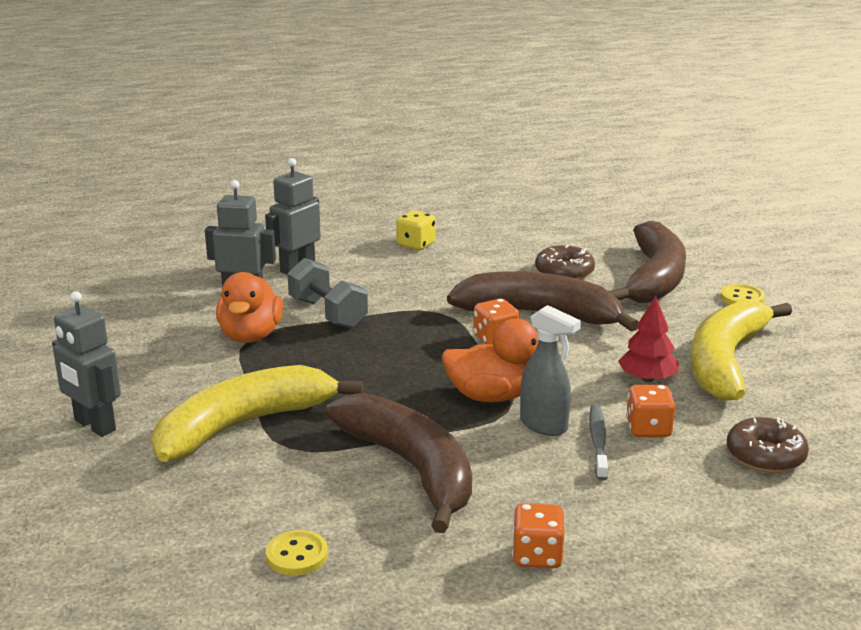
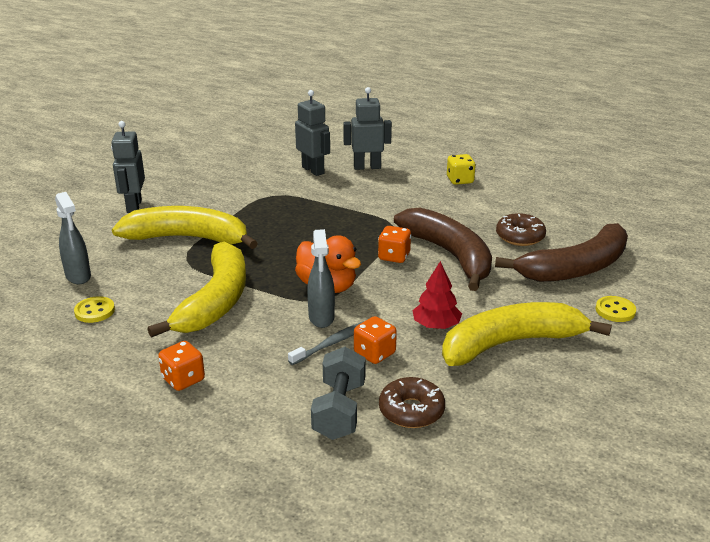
camera: 45 degrees right, 5 degrees up
(192, 534) = (78, 276): none -> grey spray bottle
(250, 336) = (275, 194): orange duck -> none
(328, 313) = (334, 199): grey dumbbell -> grey dumbbell (339, 410)
(411, 468) = (216, 301): brown banana -> yellow banana

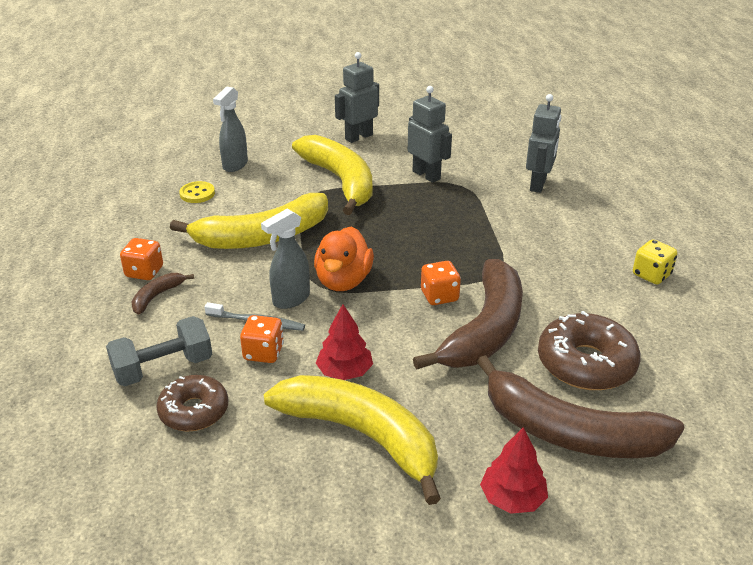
camera: 55 degrees right, 5 degrees up
(231, 383) = (157, 296): none -> brown banana
(367, 167) = (590, 209): grey robot -> grey robot (426, 175)
(520, 236) = (586, 363): brown donut -> brown donut, size x1.51
(615, 310) = (512, 498): yellow button -> red tree

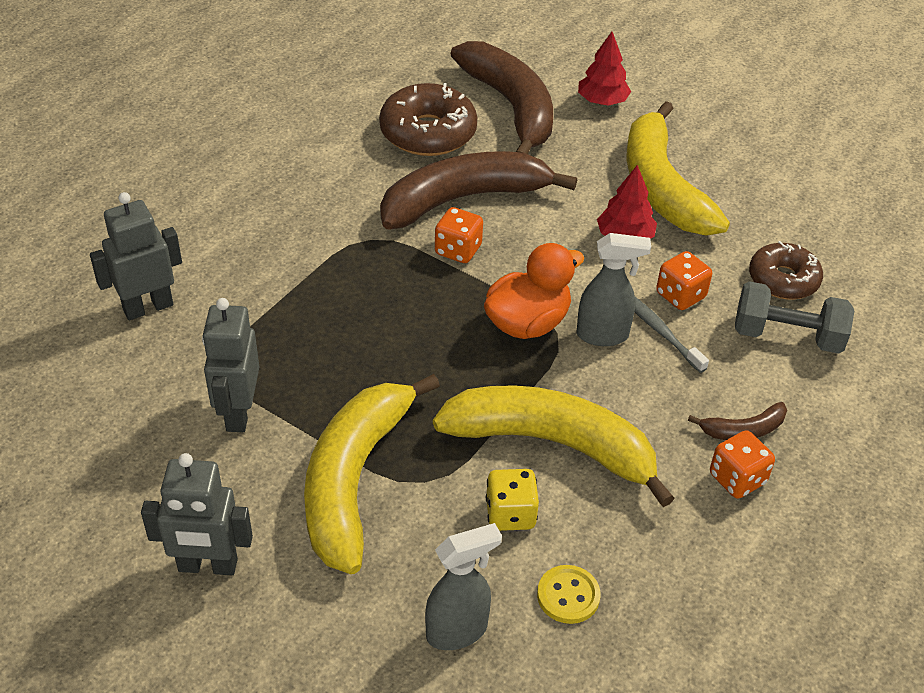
camera: 140 degrees left, 10 degrees up
(651, 275) = (248, 154): yellow dice -> yellow dice (510, 514)

